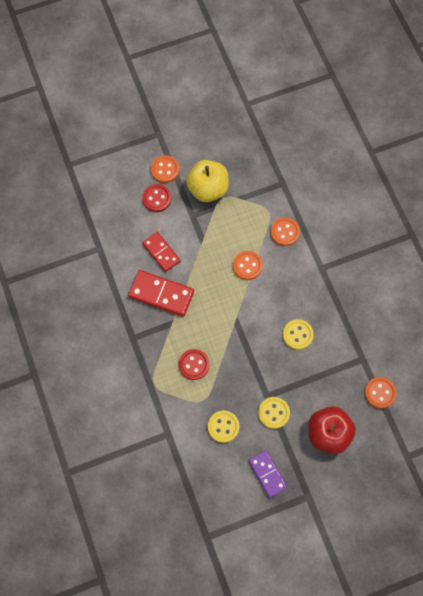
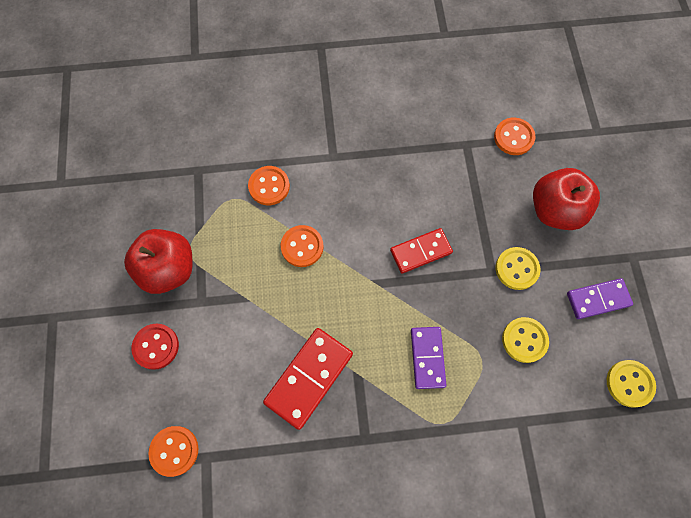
camera: 75 degrees left, 0 degrees up
(161, 252) = (244, 362): red domino -> red domino (421, 252)
(165, 170) = (114, 322): orange button -> orange button (174, 450)
(194, 364) = (427, 358): red button -> purple domino
(208, 189) = (168, 269): yellow apple -> red apple
(297, 335) = (416, 210): yellow button -> yellow button (629, 383)

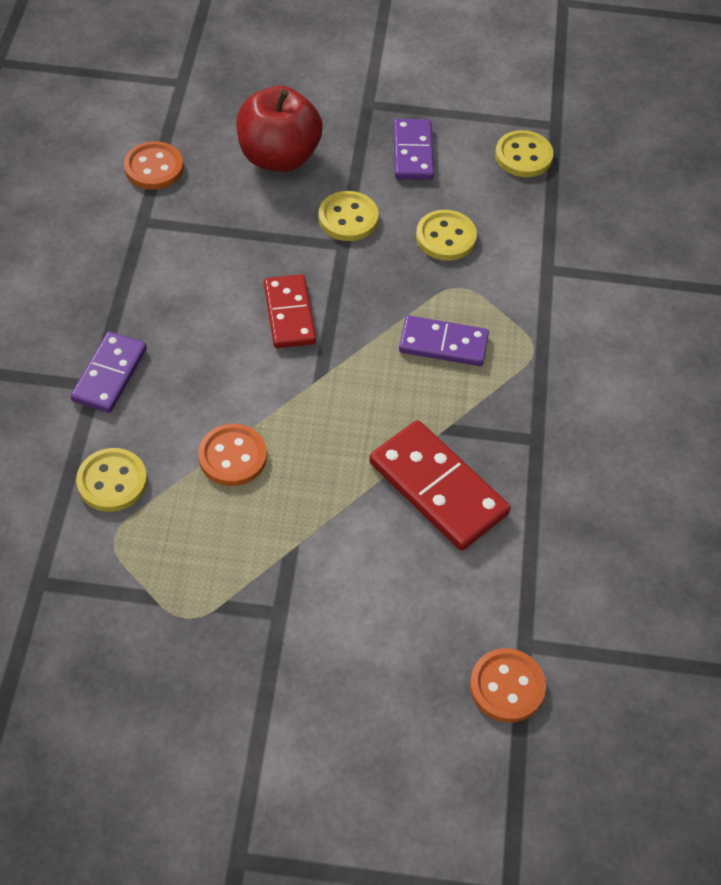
camera: 80 degrees left, 15 degrees down
(156, 346) = (336, 691): red button -> none
(168, 269) = (208, 654): red apple -> none
(269, 186) = (112, 481): orange button -> yellow button
(342, 162) = (110, 375): none -> purple domino

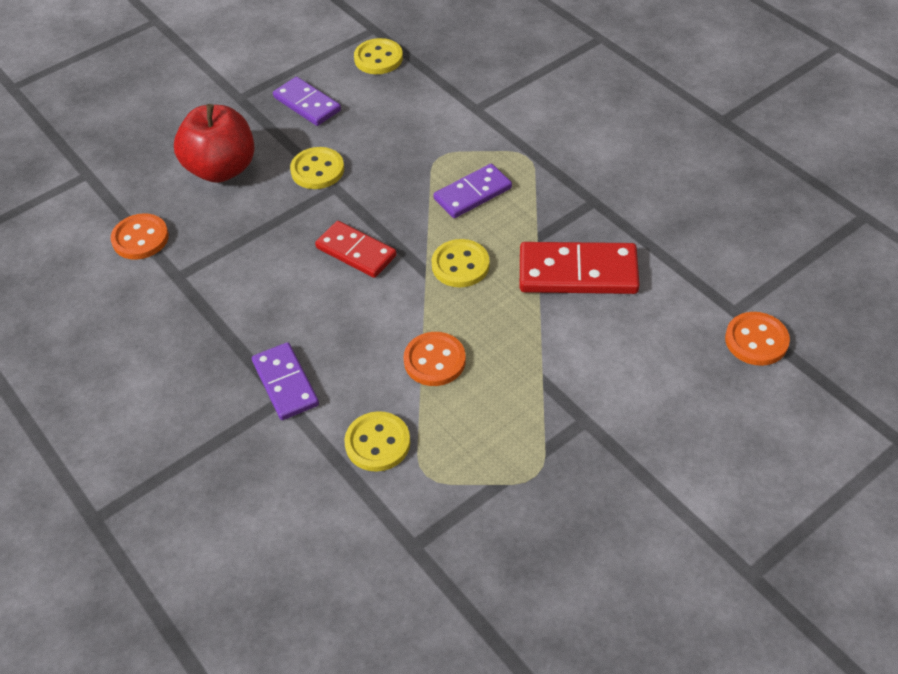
camera: 40 degrees left, 5 degrees down
(446, 237) = (393, 135): yellow button -> yellow button (460, 265)

